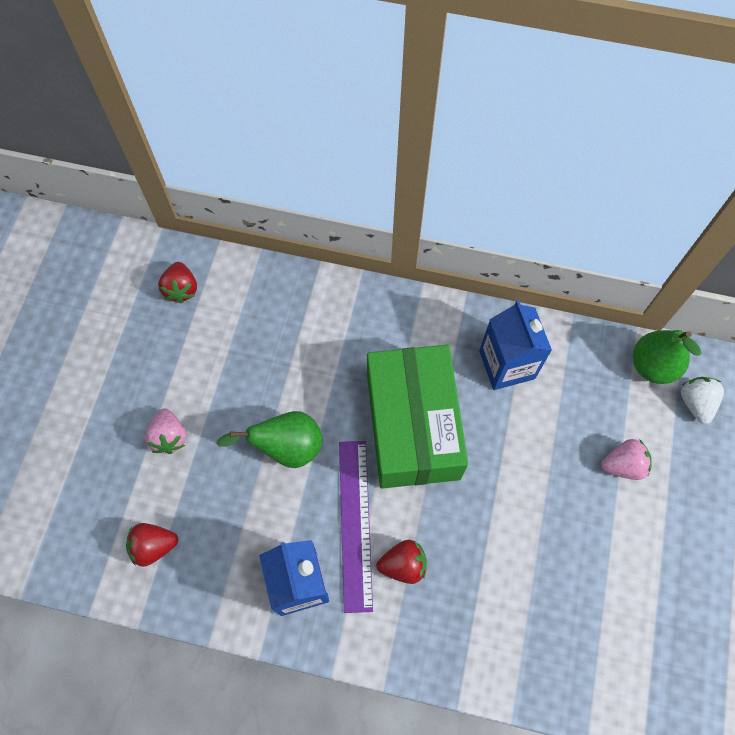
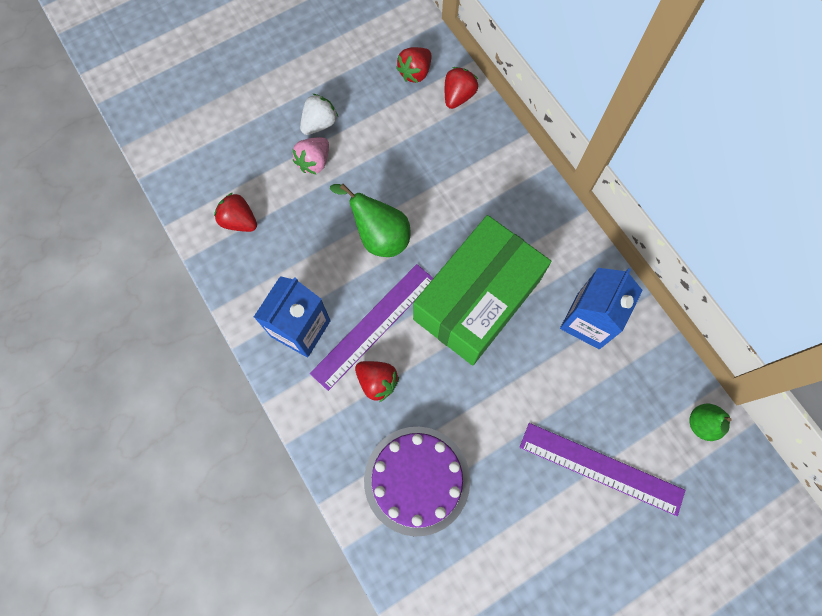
camera: 45 degrees right, 5 degrees up
(236, 279) = (458, 96): none -> red strawberry
(509, 609) = (417, 480): none -> purple cake
(623, 465) = (601, 468): pink strawberry -> purple ruler
(652, 366) = (702, 424): green pear -> green pear, size x0.67
(695, 403) = (707, 481): white strawberry -> white strawberry (319, 124)

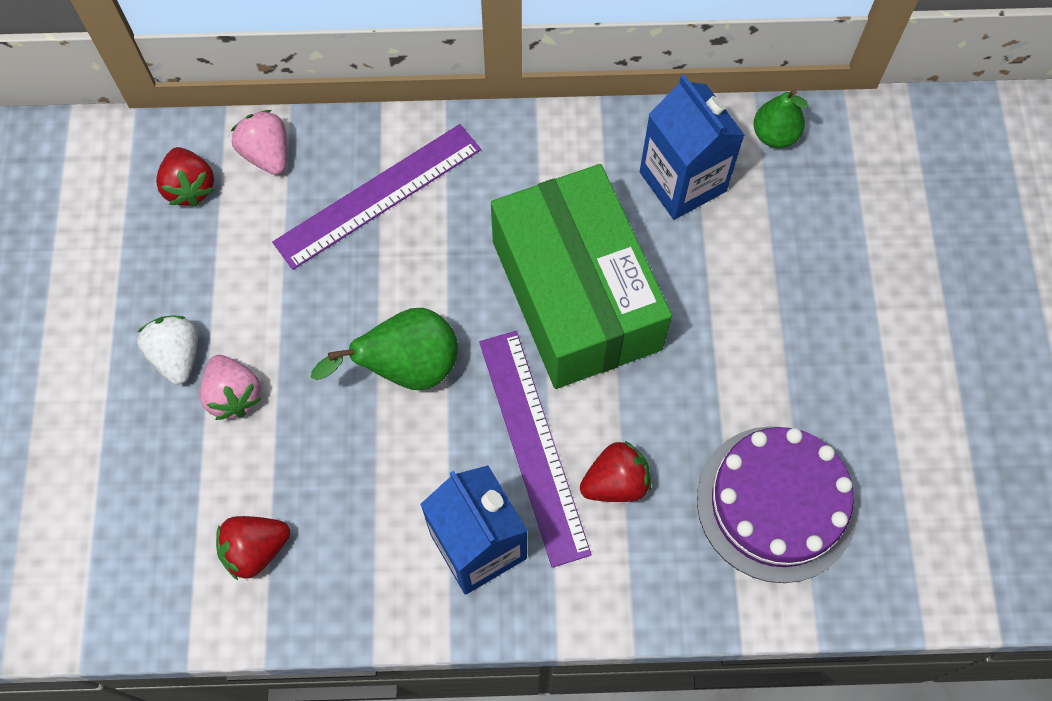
camera: 60 degrees left, 5 degrees down
(458, 96) = (267, 154): red strawberry -> pink strawberry
(601, 468) = (875, 276): purple ruler -> purple ruler (378, 196)
(702, 424) = (879, 136): green pear -> green pear (774, 135)

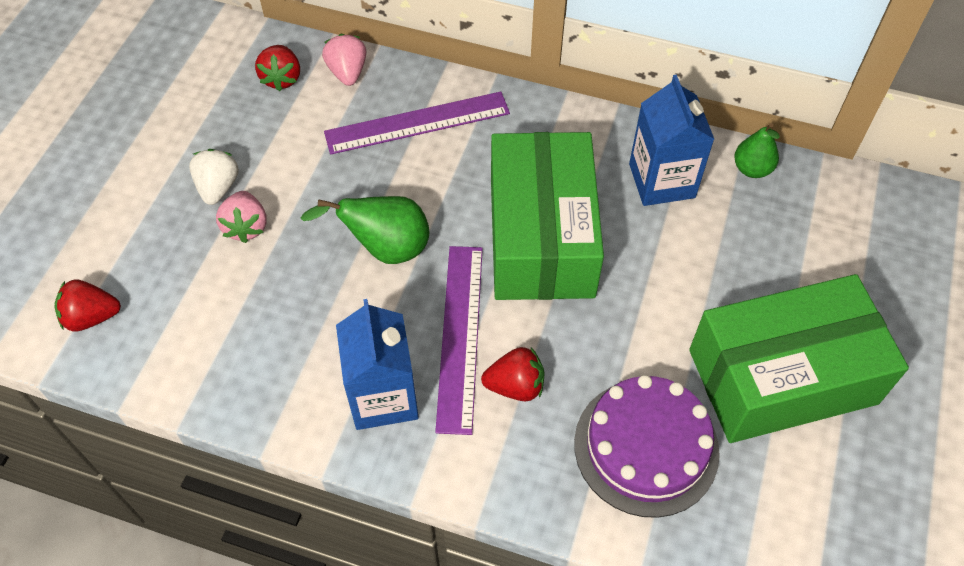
camera: 20 degrees right, 10 degrees down
(255, 550) = (210, 341): red strawberry -> red strawberry (91, 317)
(887, 374) = (782, 377): none -> green box

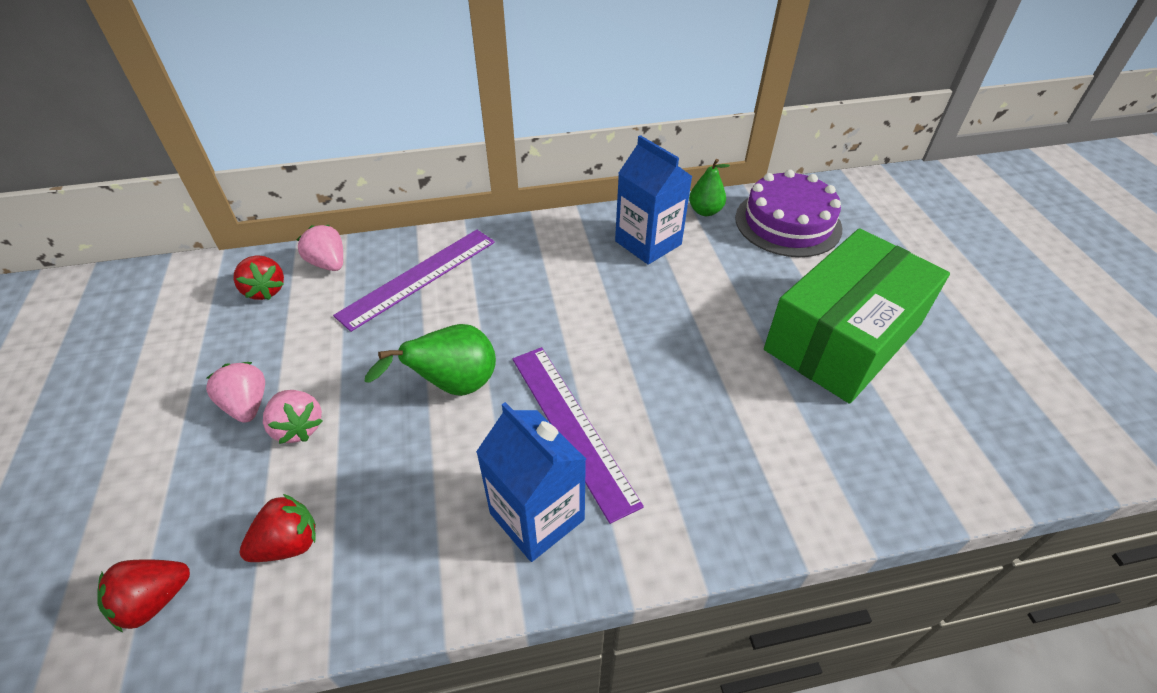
camera: 30 degrees left, 10 degrees down
(218, 187) = (247, 405): white strawberry -> pink strawberry
(515, 386) = (650, 445): red strawberry -> red strawberry (289, 544)
(541, 237) = (585, 318): green box -> none
(646, 447) = (792, 439): purple cake -> purple cake (788, 223)

